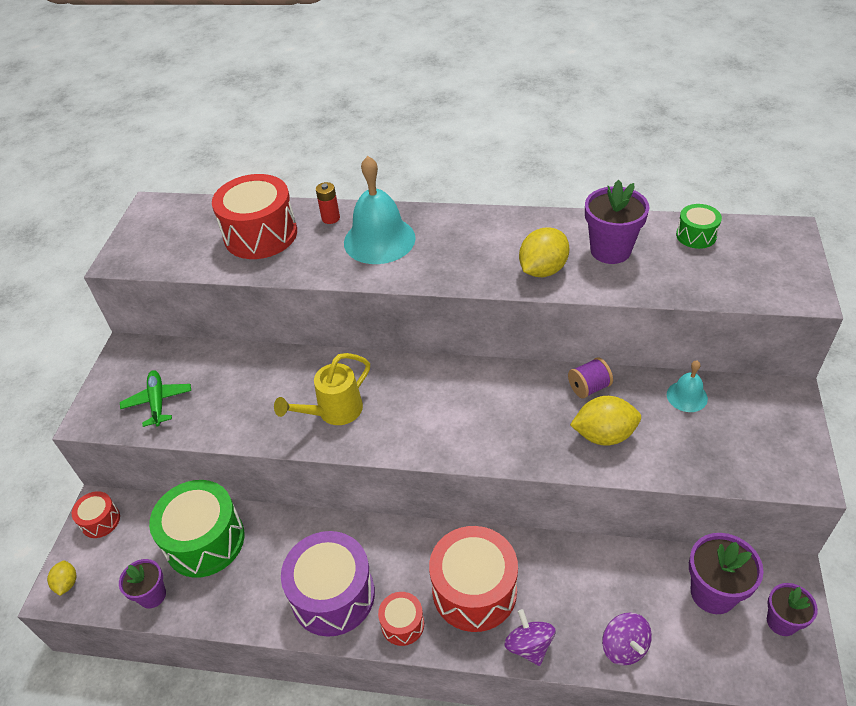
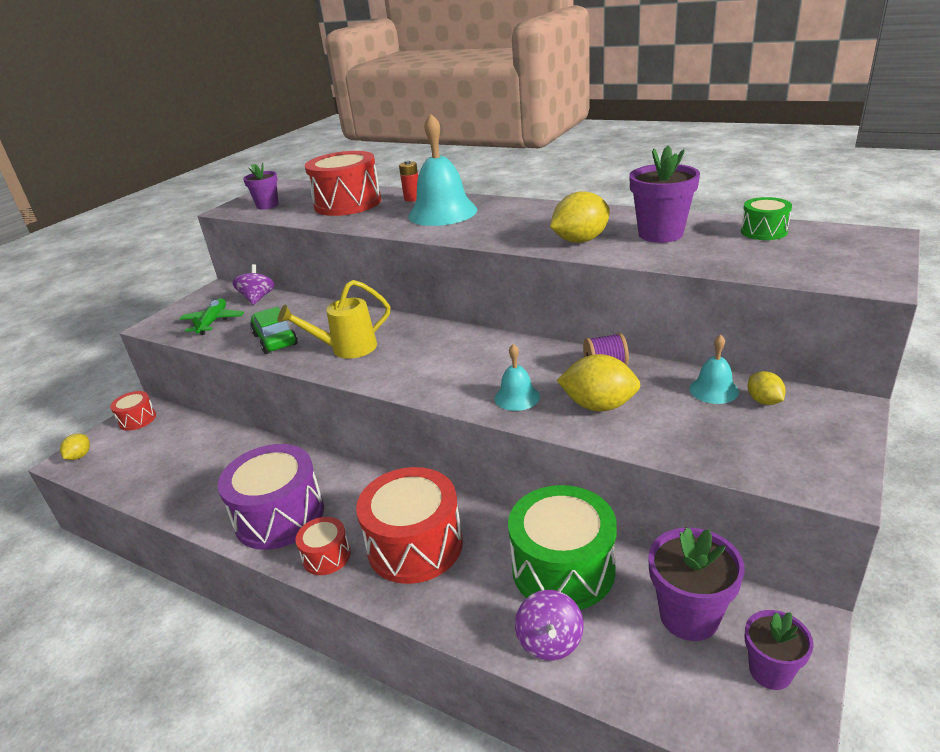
camera: 20 degrees right, 15 degrees down
(152, 595) = (134, 479): purple flower pot -> purple flower pot (267, 205)
(205, 540) = (204, 450): green drum -> green drum (563, 569)
(248, 414) = (275, 340): none -> green car
(529, 646) = (442, 610): purple spinning top -> purple spinning top (257, 298)
(530, 440) = (517, 397): none -> turquoise bell
(729, 401) = (764, 401): none -> yellow lemon

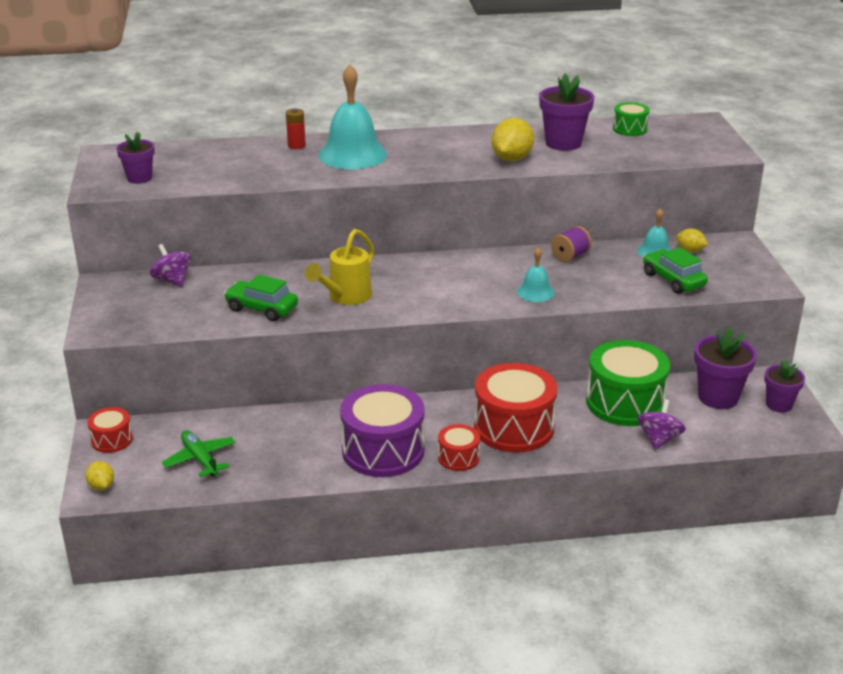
camera: 40 degrees left, 0 degrees up
(213, 322) = (162, 312): green plane -> green plane (200, 459)
(348, 203) = (233, 161): red drum -> none
(550, 641) = (659, 439): purple spinning top -> purple spinning top turned 120 degrees counterclockwise
(598, 406) = (596, 281): yellow lemon -> none
(696, 433) = (673, 280): none -> green car

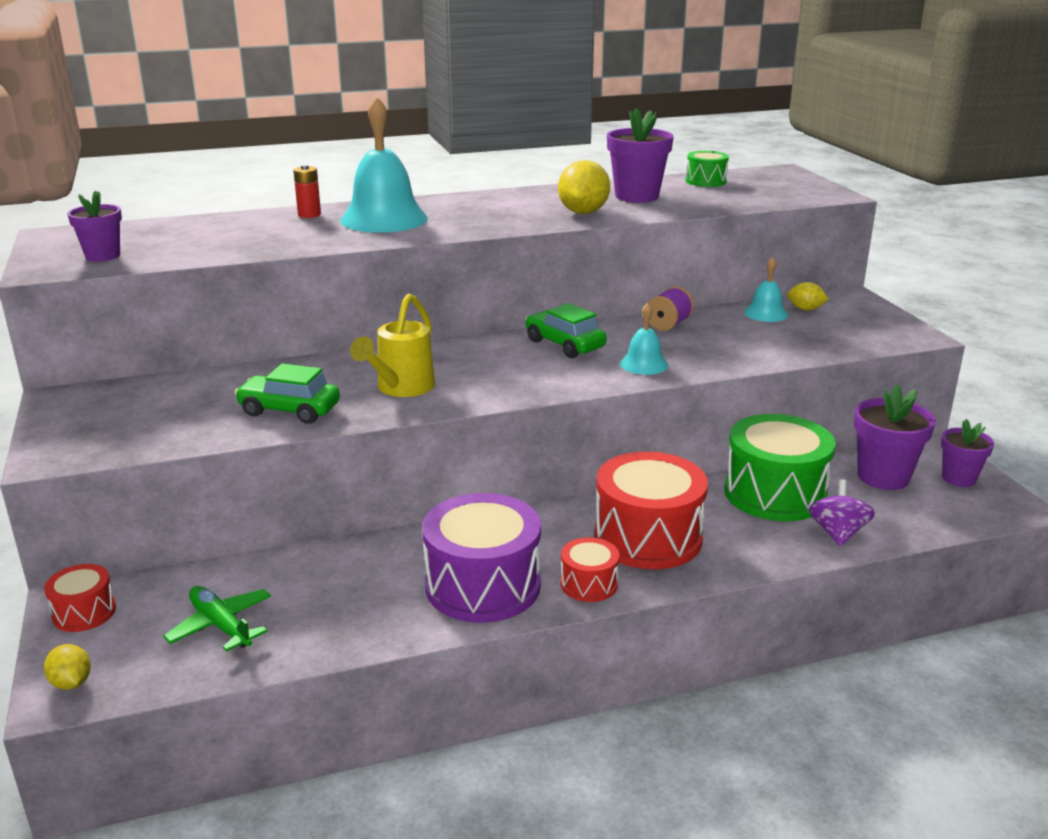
camera: 10 degrees left, 5 degrees down
(172, 280) = (158, 387): purple spinning top -> none
(673, 280) = (803, 339): green car -> green car (564, 344)

